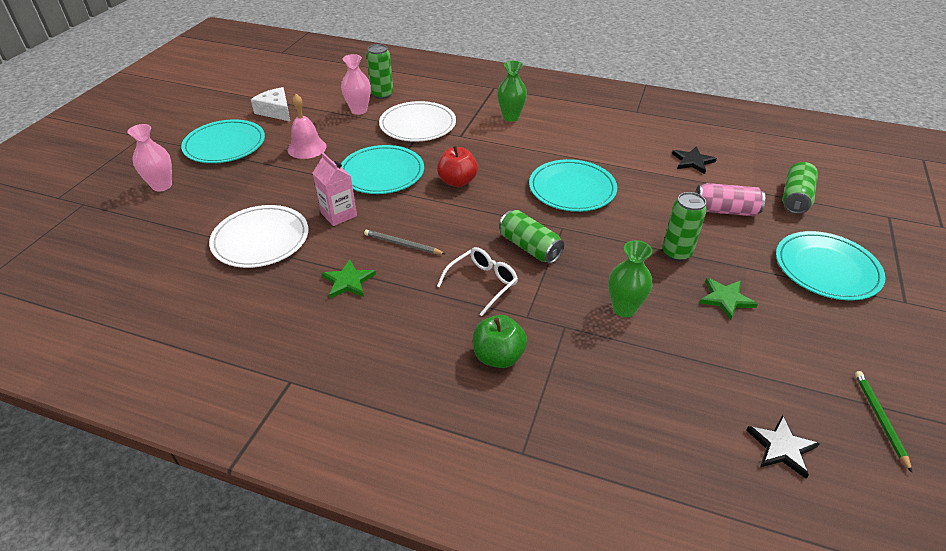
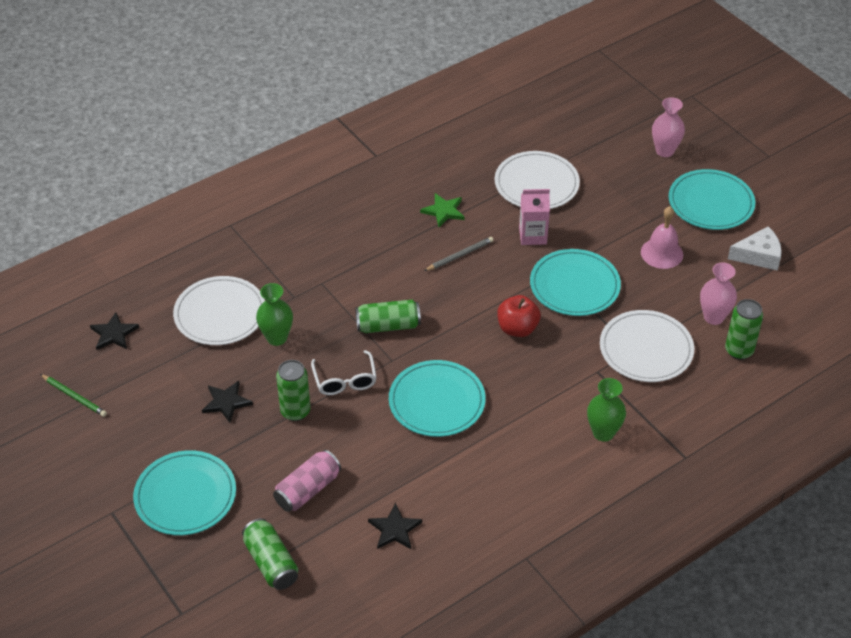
camera: 125 degrees right, 5 degrees up
(482, 283) = (375, 278): white glasses -> white glasses (345, 381)
(498, 356) = (303, 250): green apple -> none
(648, 370) = (220, 314): none -> white plate
(726, 299) = (226, 402): green star -> black star

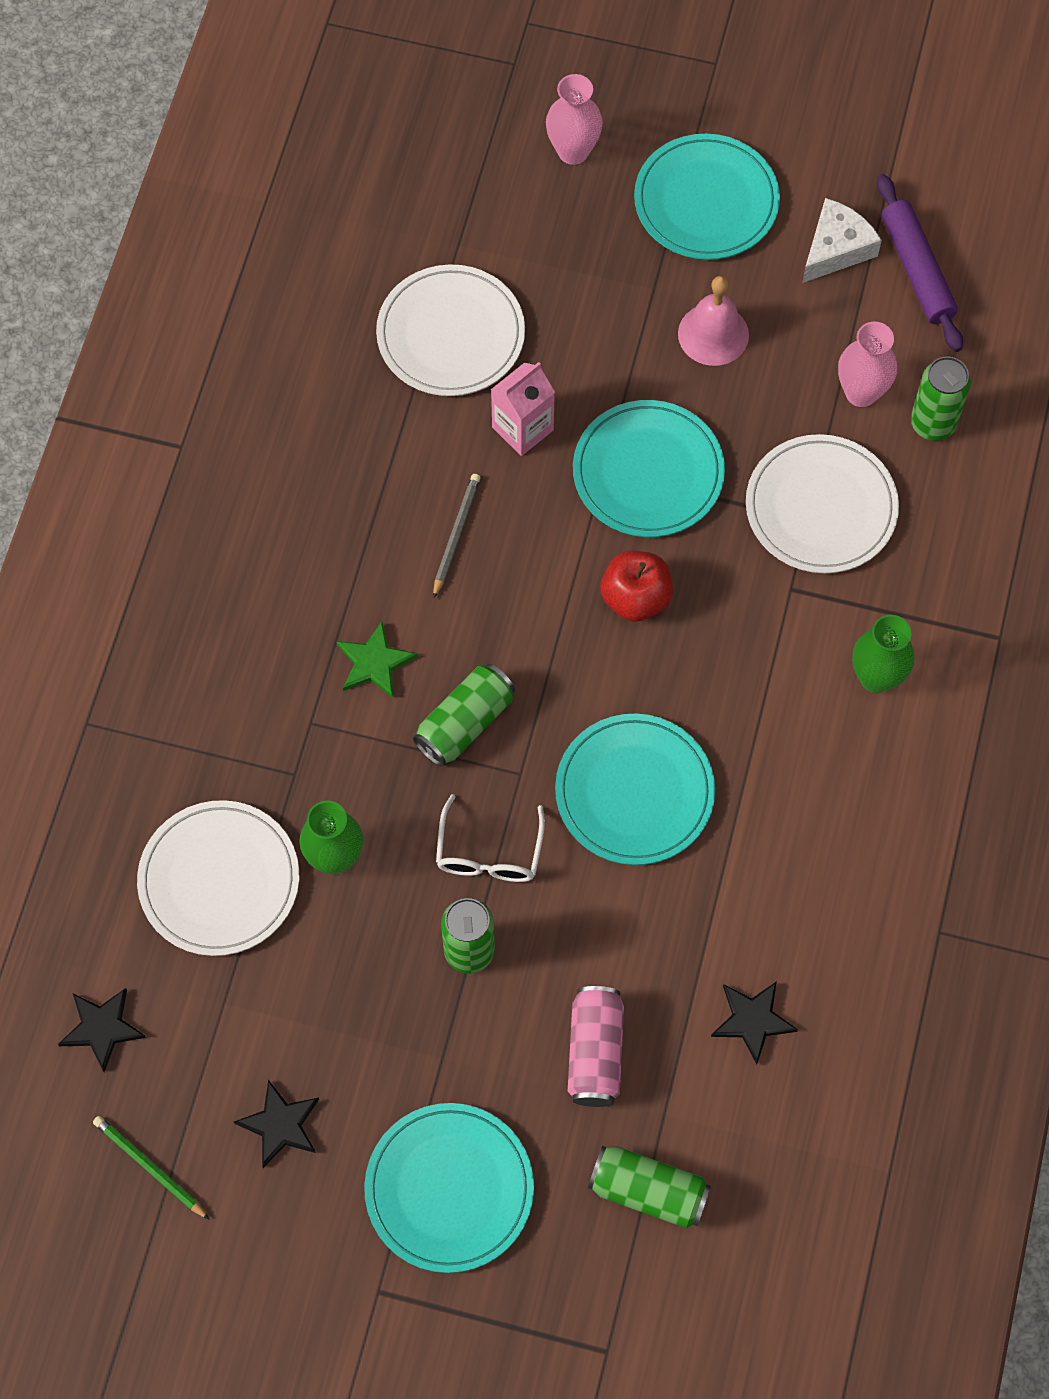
camera: 40 degrees left, 20 degrees up
(74, 396) = (149, 1167): green pencil -> green pencil turned 135 degrees counterclockwise
(226, 402) = (365, 1010): black star -> black star (280, 1125)
(345, 381) = (489, 853): white glasses -> white glasses turned 60 degrees clockwise
(444, 211) = (366, 475): green star -> green star (374, 662)
(793, 287) = (917, 270): none -> purple rolling pin

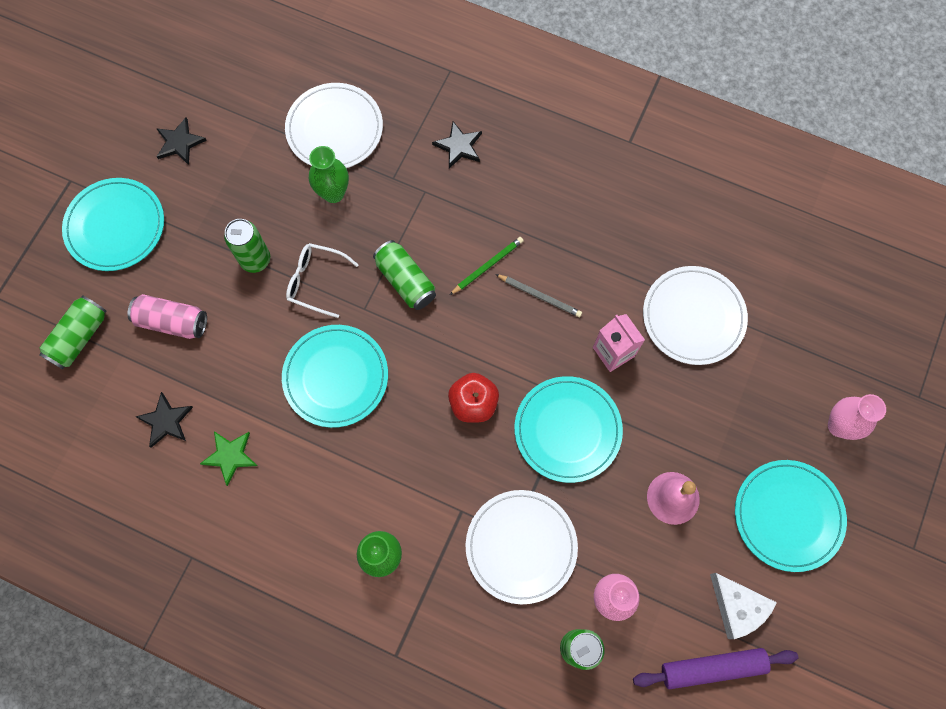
camera: 100 degrees right, 5 degrees up
(102, 1028) = (261, 60): black star -> black star (459, 146)
(149, 1167) = (175, 75): green pencil -> green pencil (487, 266)
(374, 662) = (458, 233): green star -> green star (230, 456)

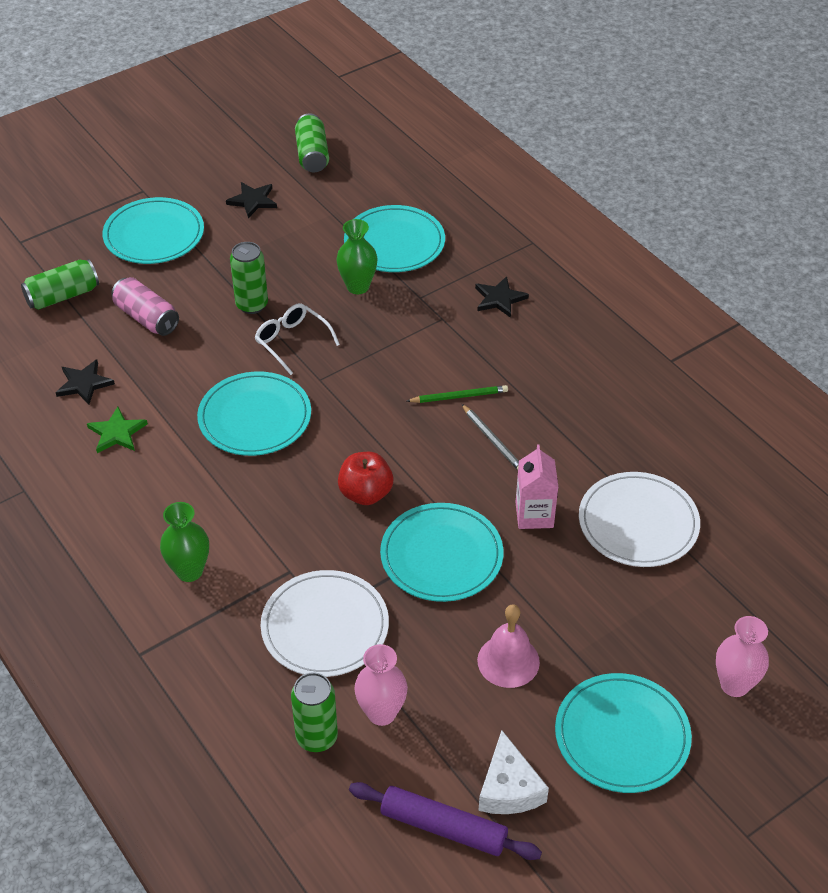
camera: 30 degrees right, 25 degrees down
(334, 129) = (394, 243): white plate -> turquoise plate
(405, 281) = (373, 375): green can -> green can (312, 155)

